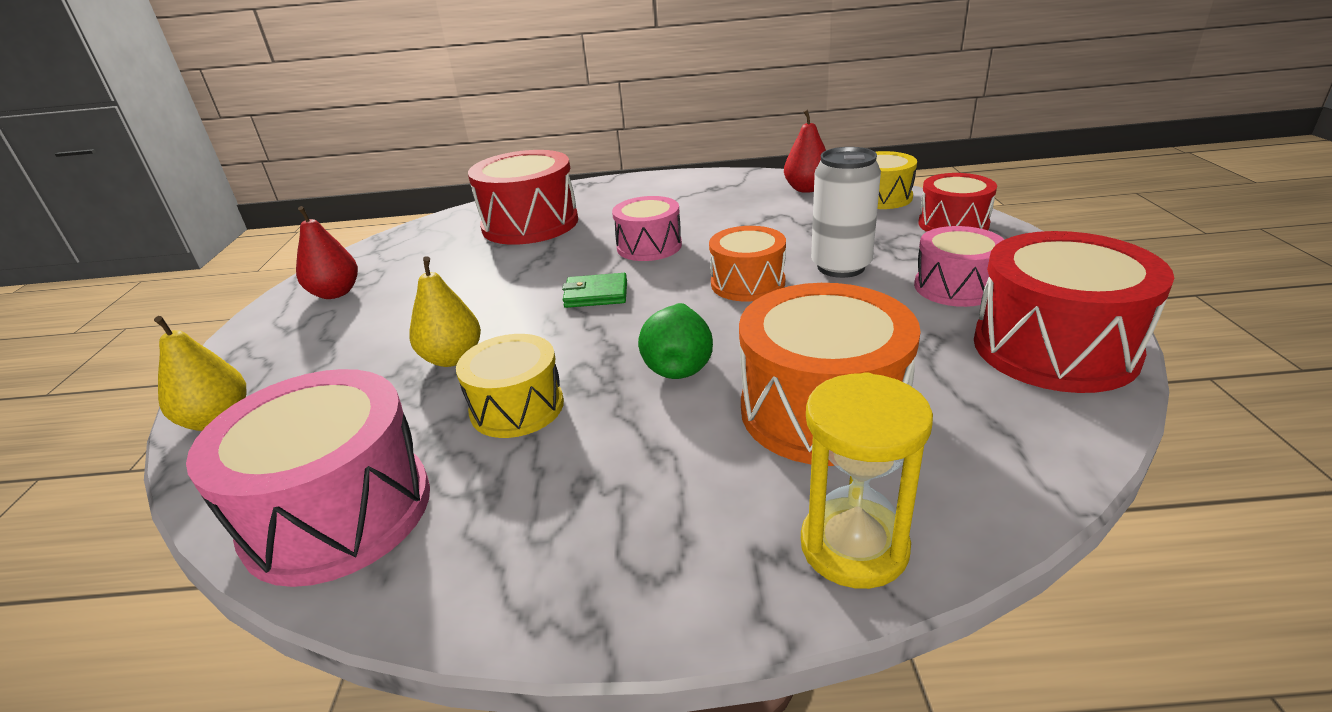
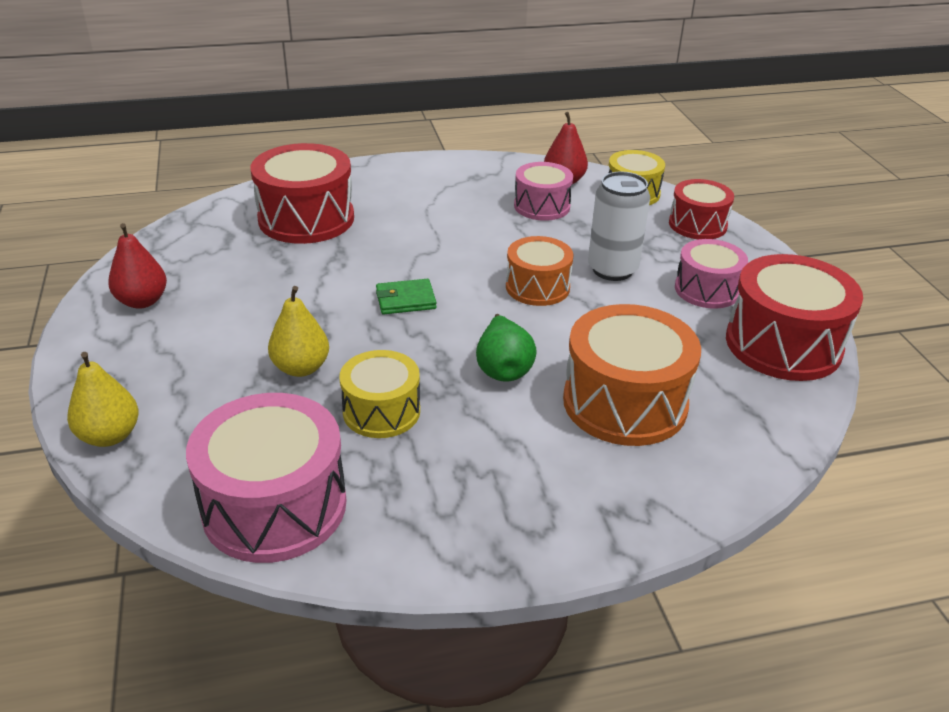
camera: 15 degrees left, 5 degrees up
(649, 246) = (436, 247): pink drum -> pink drum (542, 206)
(854, 546) = (666, 501): yellow hourglass -> none

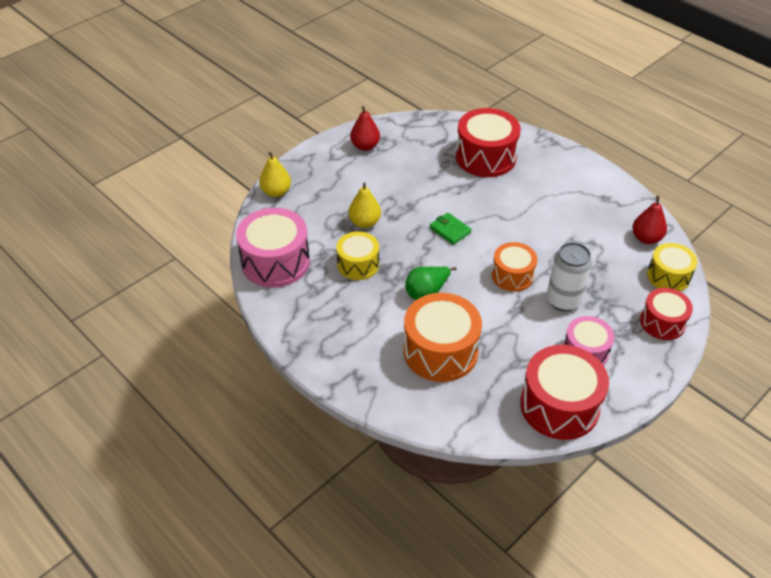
camera: 60 degrees right, 10 degrees up
(542, 206) = (603, 241): pink drum -> none

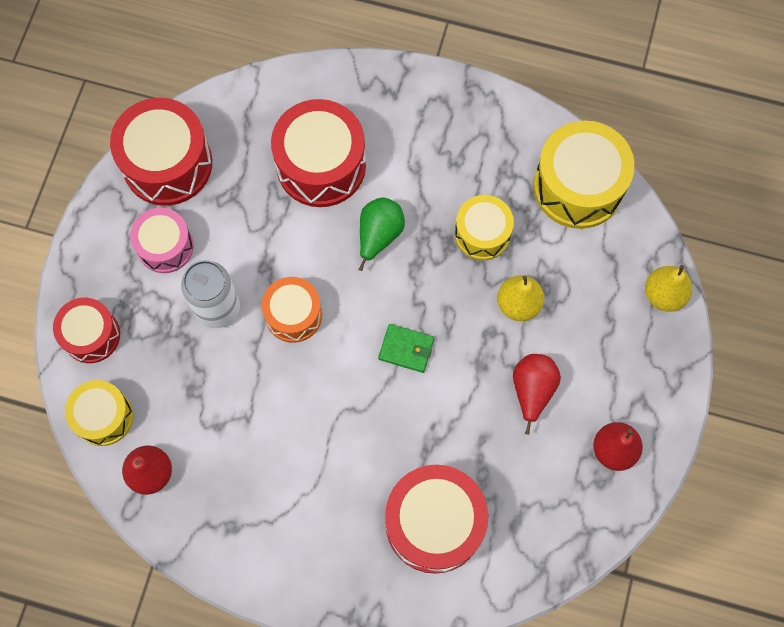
camera: 150 degrees right, 25 degrees up
(275, 262) = (578, 186): pink drum -> yellow drum
(389, 184) = (532, 390): none -> red pear
(440, 351) = (321, 165): orange drum -> red drum

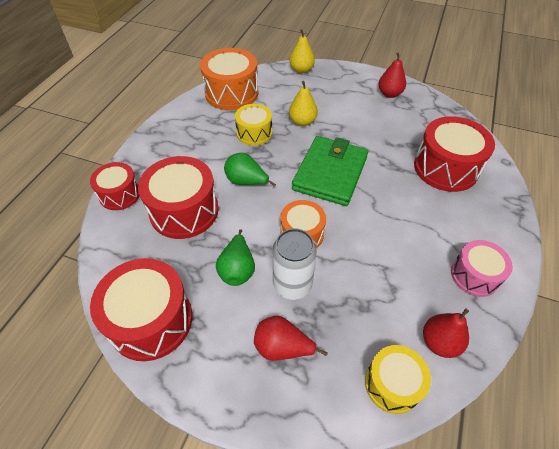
camera: 85 degrees left, 20 degrees down
(91, 335) = (312, 395): red drum -> red drum (120, 194)
(165, 246) = (231, 324): pink drum -> pink drum (474, 275)
(235, 243) = (237, 269): none -> green pear
(406, 349) = (330, 173): green wallet -> green wallet, size x2.24
(532, 390) = (356, 120): red pear -> red pear (282, 347)
(578, 186) = (231, 93): yellow drum -> orange drum

